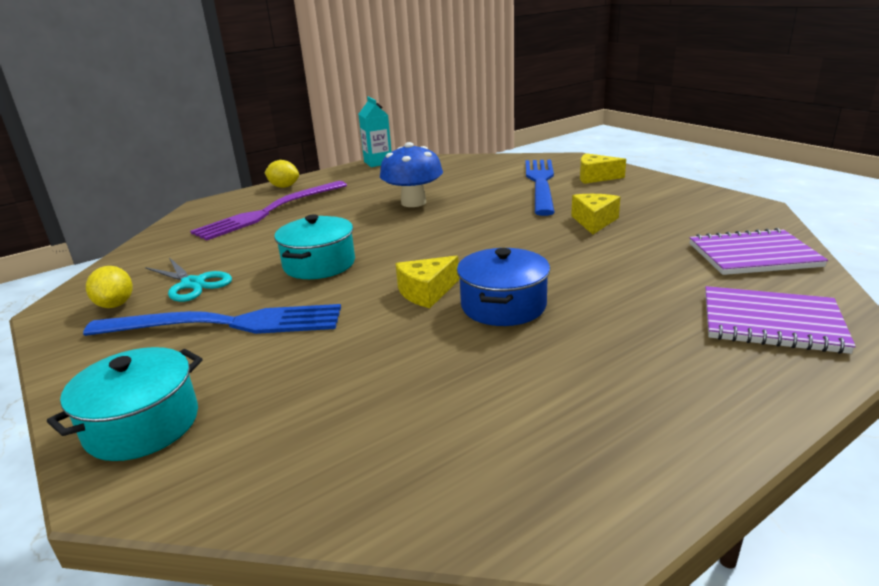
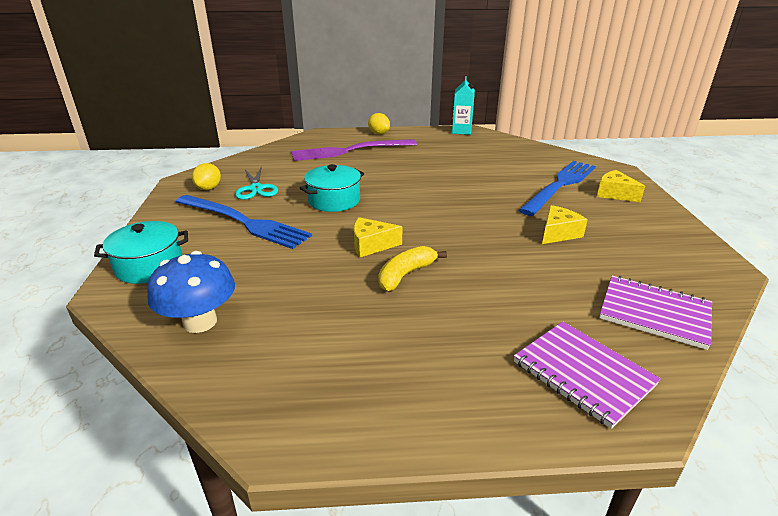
camera: 30 degrees right, 5 degrees up
(413, 202) = (445, 172): blue mushroom -> blue mushroom (200, 322)
(503, 306) = (406, 275): blue pot -> yellow banana

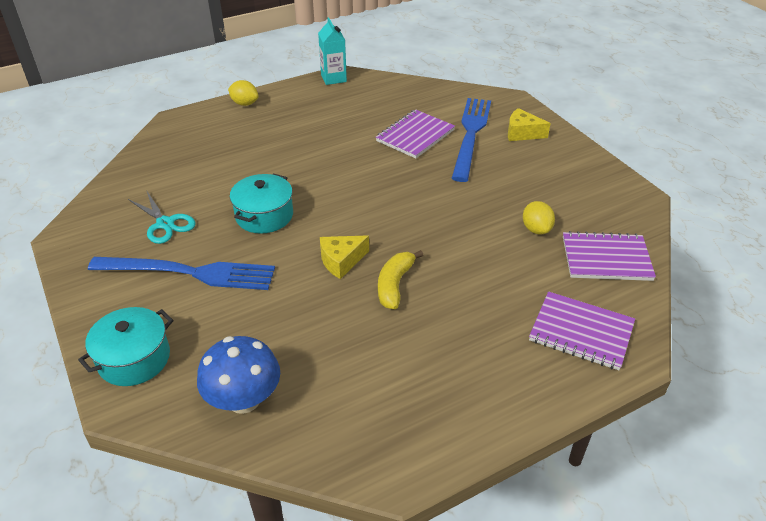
camera: 25 degrees left, 10 degrees up
(209, 188) = (108, 239): yellow lemon -> yellow lemon (536, 229)
(349, 151) = (230, 139): purple fork -> none
(505, 176) = (415, 136): none -> purple notebook
(558, 233) = (497, 196): yellow cheese -> none

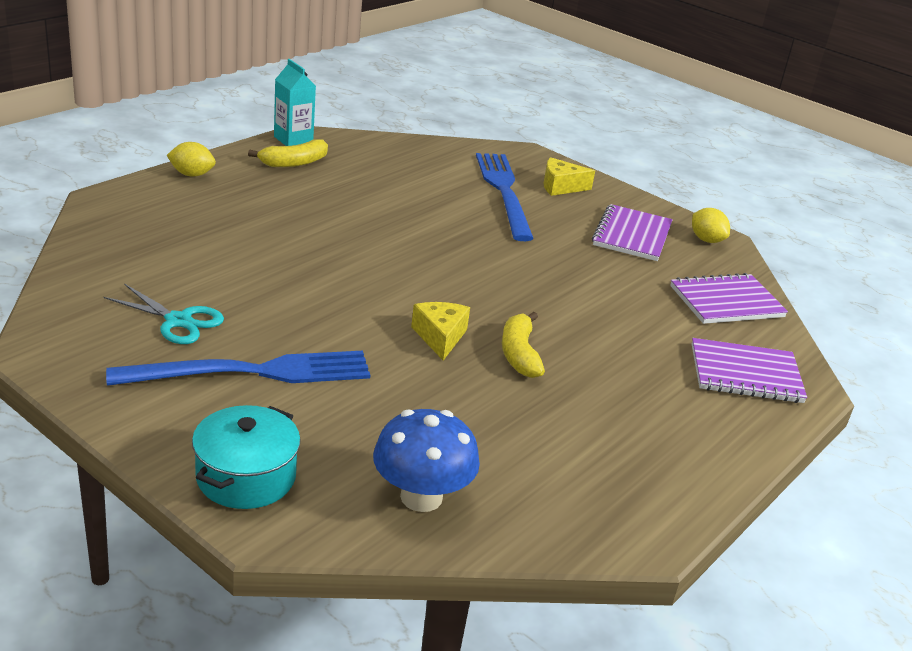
camera: 25 degrees left, 10 degrees down
(264, 215) = (308, 298): turquoise pot -> none
(322, 98) = (294, 163): none -> yellow banana
(341, 261) = (440, 337): yellow cheese -> yellow cheese turned 135 degrees clockwise
(415, 136) = (439, 197): purple notebook -> purple notebook (632, 235)
(536, 229) = (637, 281): yellow lemon -> yellow lemon (706, 240)

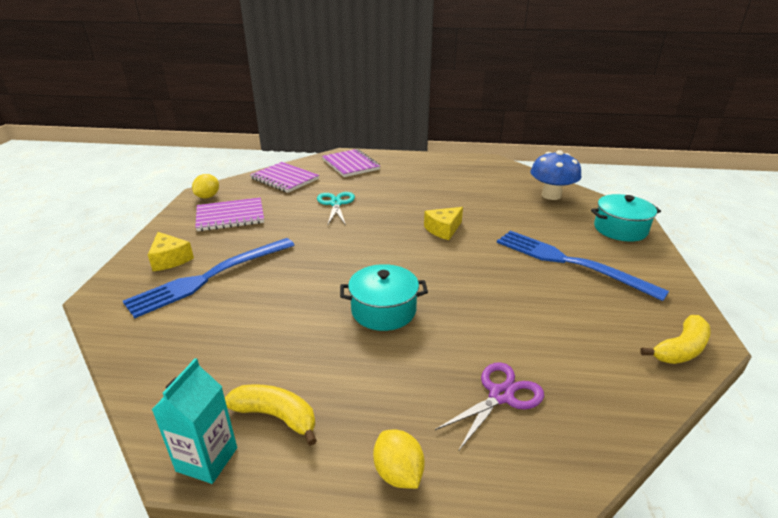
camera: 120 degrees left, 0 degrees up
(178, 228) = (501, 395): none -> purple scissors
(178, 321) = (585, 311): turquoise scissors -> turquoise scissors (336, 204)
(342, 235) = (383, 310): none -> turquoise pot
(519, 354) = (421, 208): yellow banana -> yellow banana (680, 349)

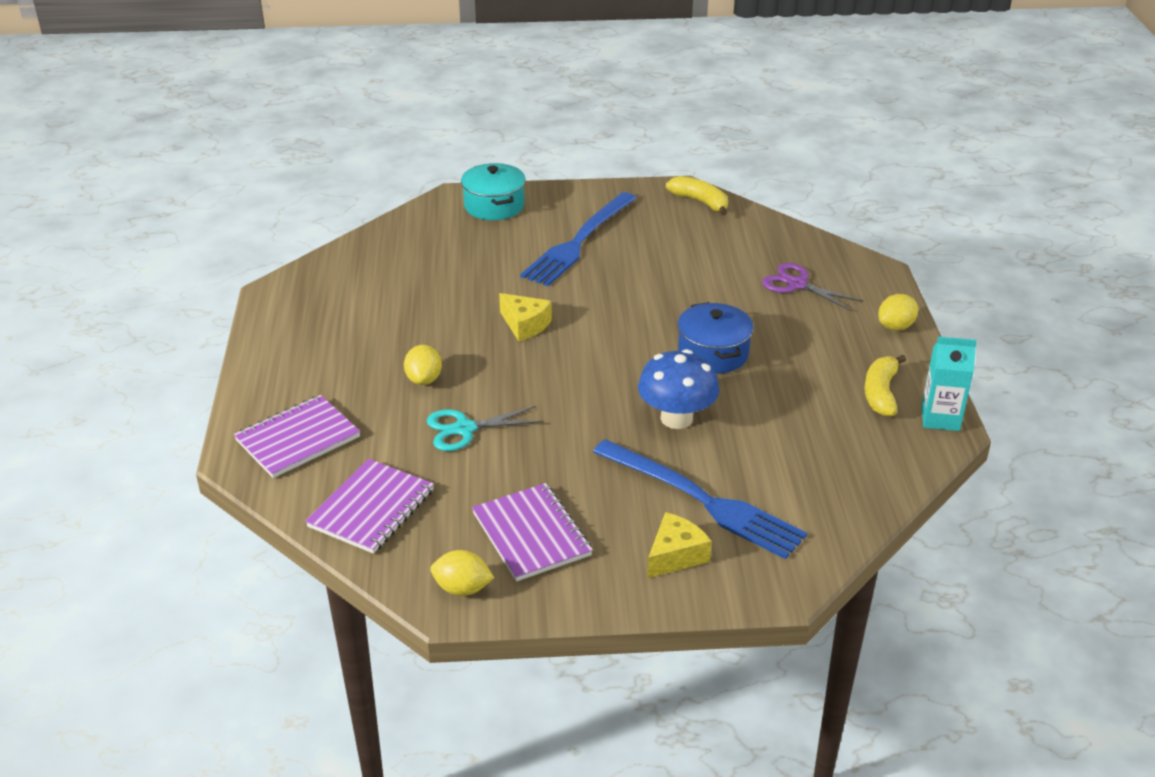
camera: 100 degrees left, 5 degrees up
(383, 310) = (713, 353): turquoise pot -> blue pot
(390, 195) = (424, 379): none -> yellow lemon
(551, 195) = (406, 244): blue mushroom -> blue mushroom (676, 418)

